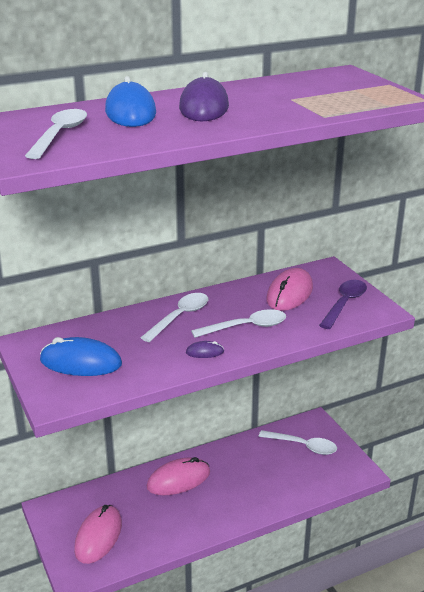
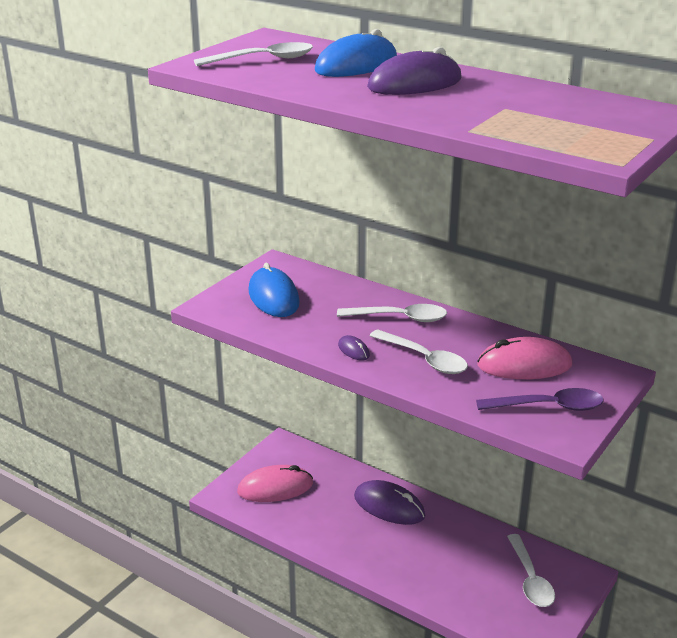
camera: 60 degrees right, 0 degrees up
(178, 479) = (389, 506): pink mouse -> purple mouse

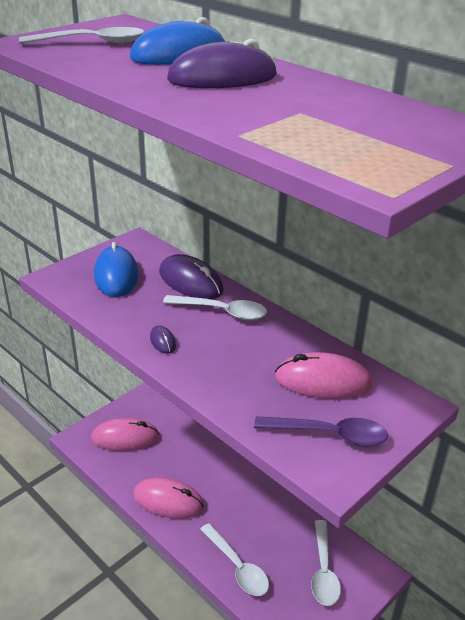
camera: 10 degrees right, 5 degrees up
(346, 541) = (168, 501): none -> pink mouse
(389, 506) = (217, 472): purple mouse -> purple mouse (191, 281)
(424, 359) = (226, 360): white spoon -> white spoon (237, 566)

